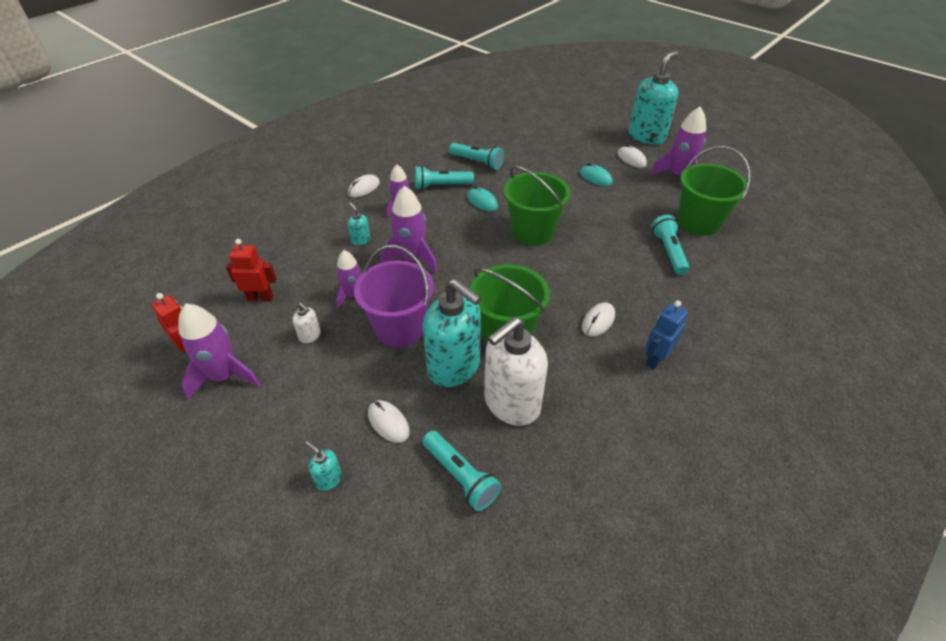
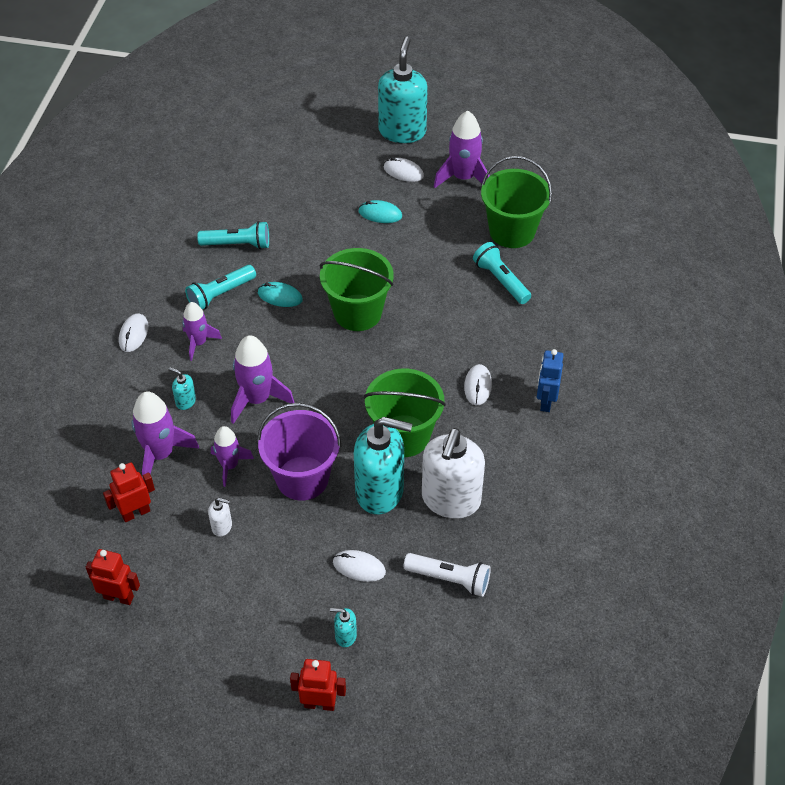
camera: 30 degrees left, 5 degrees up
(224, 376) = (174, 602): purple rocket -> purple rocket (160, 454)
(254, 532) = (319, 703): none -> red robot
(460, 476) = (449, 579): turquoise flashlight -> white flashlight

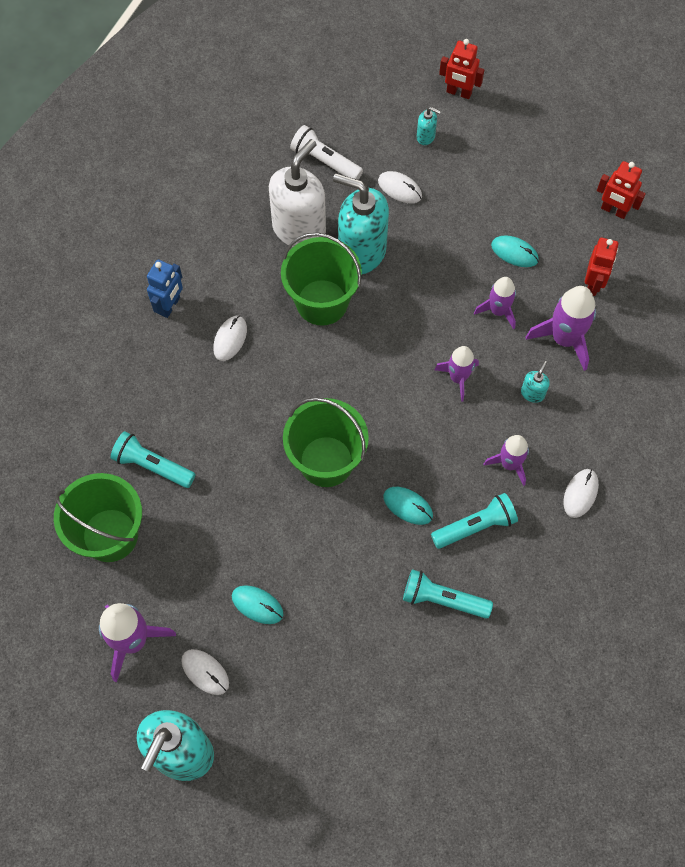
camera: 165 degrees left, 15 degrees up
(135, 513) = (593, 284): red robot -> red robot turned 60 degrees counterclockwise
(185, 401) = (532, 393): turquoise soap dispenser -> turquoise soap dispenser turned 105 degrees counterclockwise
(222, 526) = (514, 252): white soap dispenser -> turquoise mouse
(257, 399) = (458, 378): purple rocket -> purple rocket, size x0.64
(302, 478) = (431, 282): purple bucket -> none
(501, 280) = (152, 466): turquoise flashlight -> turquoise flashlight turned 135 degrees clockwise

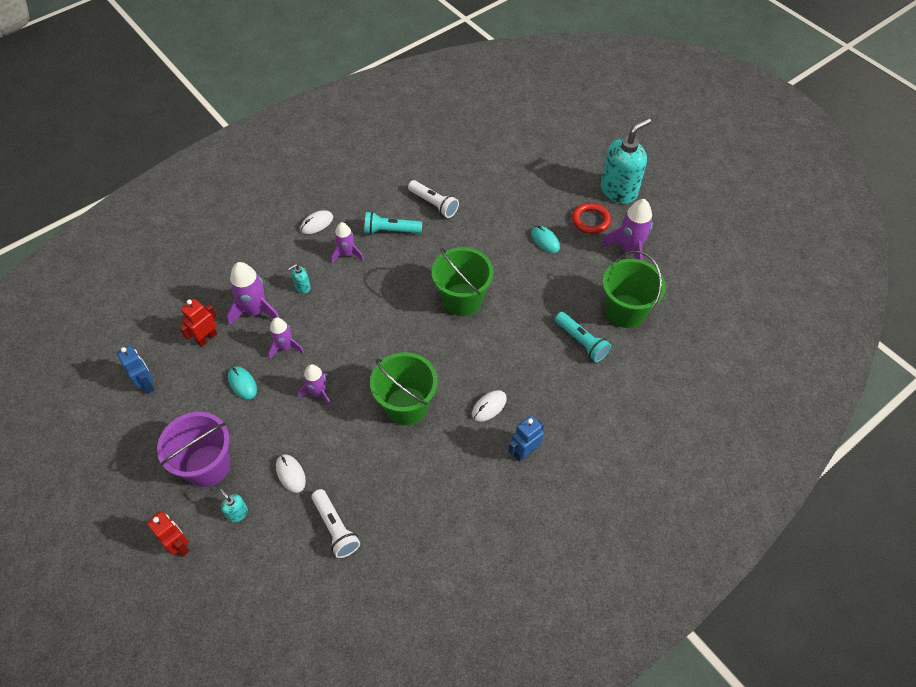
camera: 155 degrees left, 10 degrees down
(205, 672) = (590, 220): white mouse -> red ring
(299, 229) = (391, 473): white soap dispenser -> none
(361, 252) = (354, 433): turquoise soap dispenser -> none
(408, 506) = (425, 256): turquoise mouse -> none
(443, 599) = (434, 204): turquoise flashlight -> white flashlight
(458, 378) = (344, 315): purple rocket -> purple rocket (318, 393)
(486, 163) = (207, 465): none -> purple bucket
(613, 211) = (147, 384): red robot -> blue robot

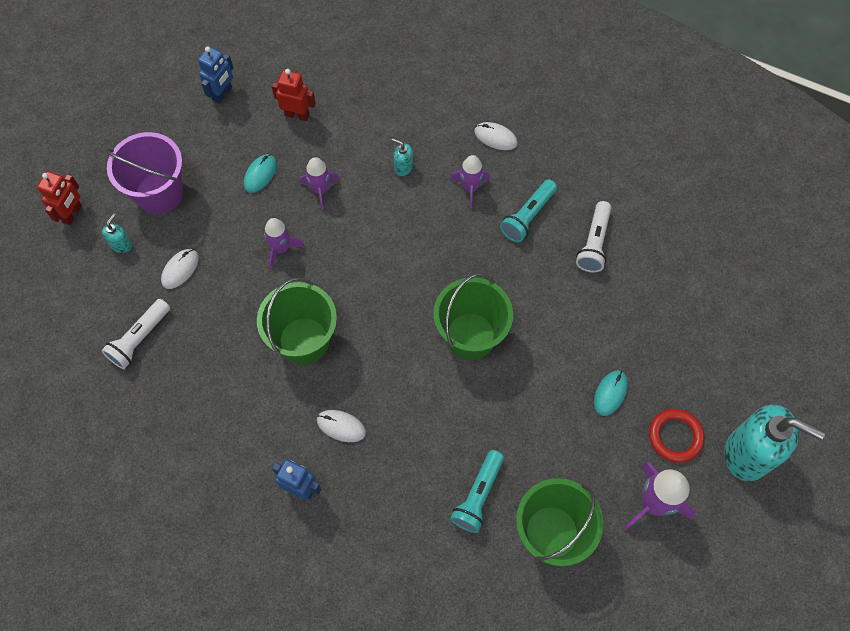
camera: 65 degrees right, 10 degrees up
(256, 311) = (351, 140): purple rocket -> none
(391, 231) = (528, 216): turquoise flashlight -> turquoise flashlight turned 120 degrees counterclockwise

